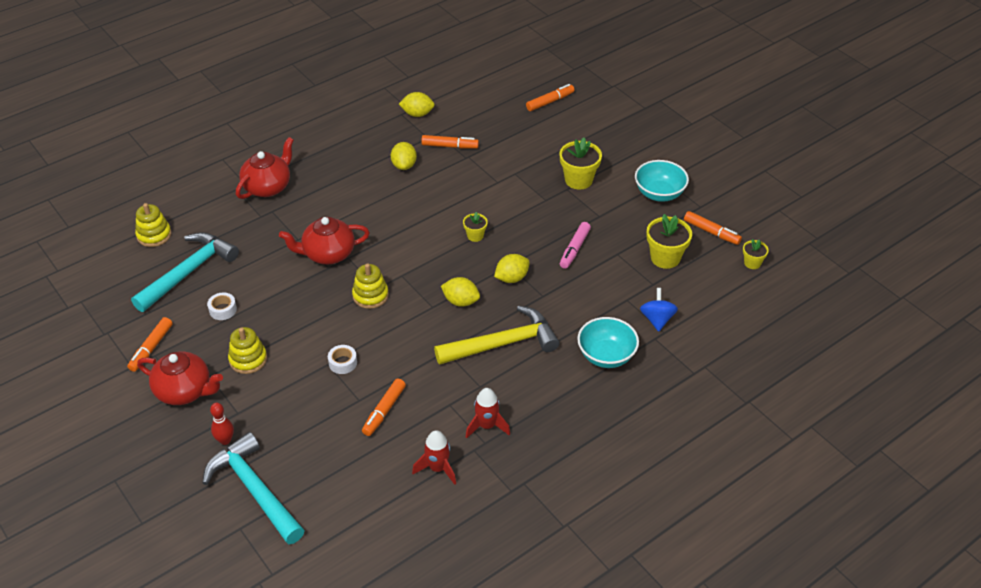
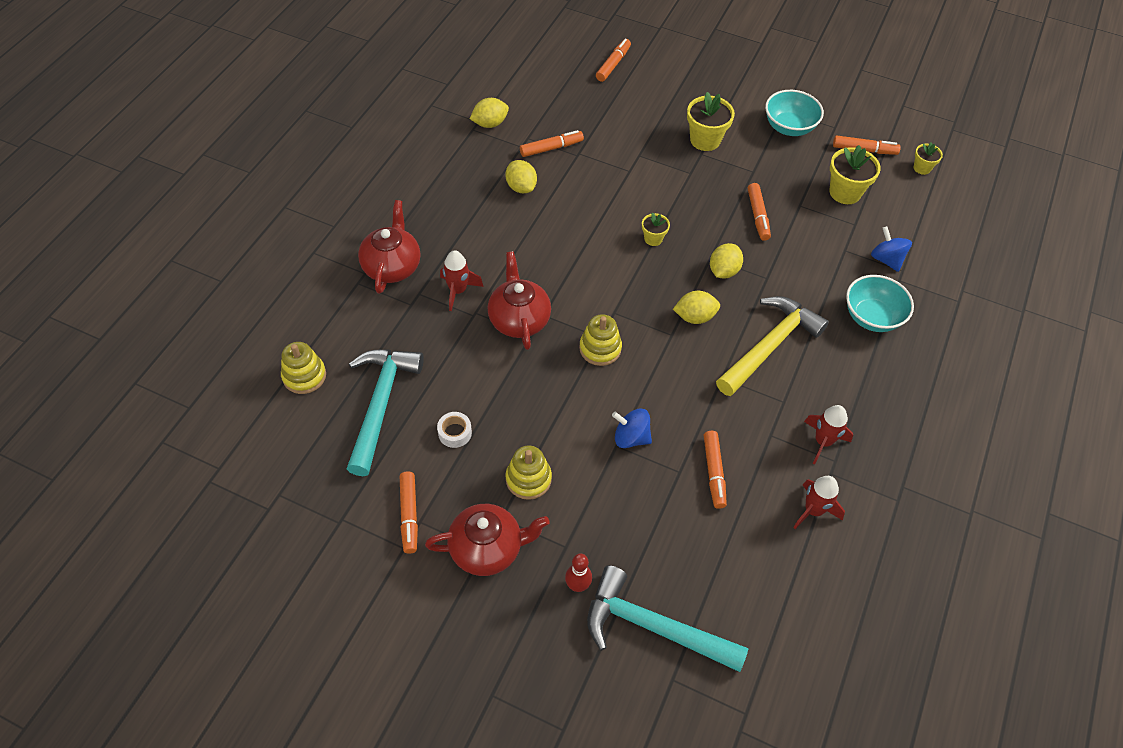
camera: 30 degrees left, 10 degrees up
(300, 219) = (458, 291): none -> red rocket
(328, 254) = (519, 319): red teapot -> red teapot turned 120 degrees clockwise
(343, 363) = (631, 437): white tape -> blue spinning top
(574, 249) = (758, 216): pink marker -> orange marker

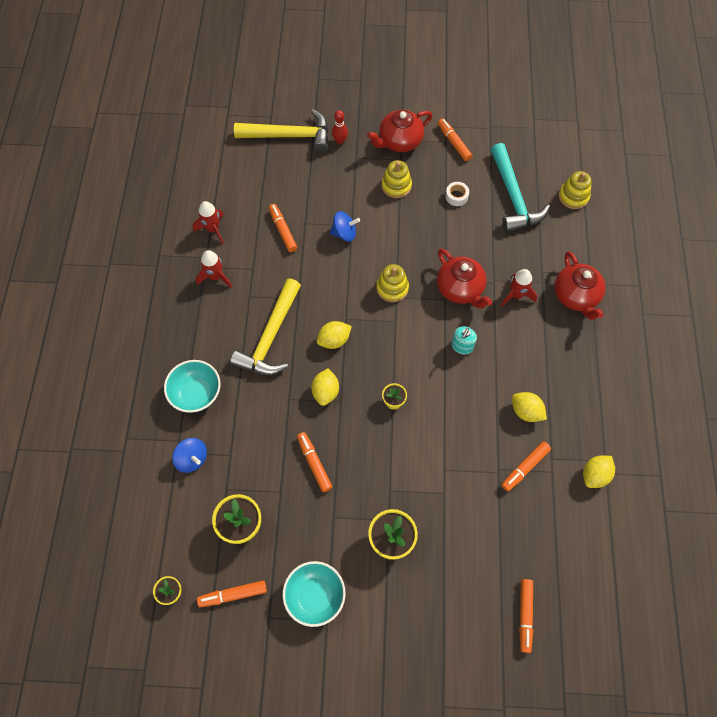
camera: 160 degrees right, 10 degrees up
(552, 262) = (462, 346): none -> turquoise soap dispenser
(653, 627) = (289, 136): turquoise hammer -> yellow hammer

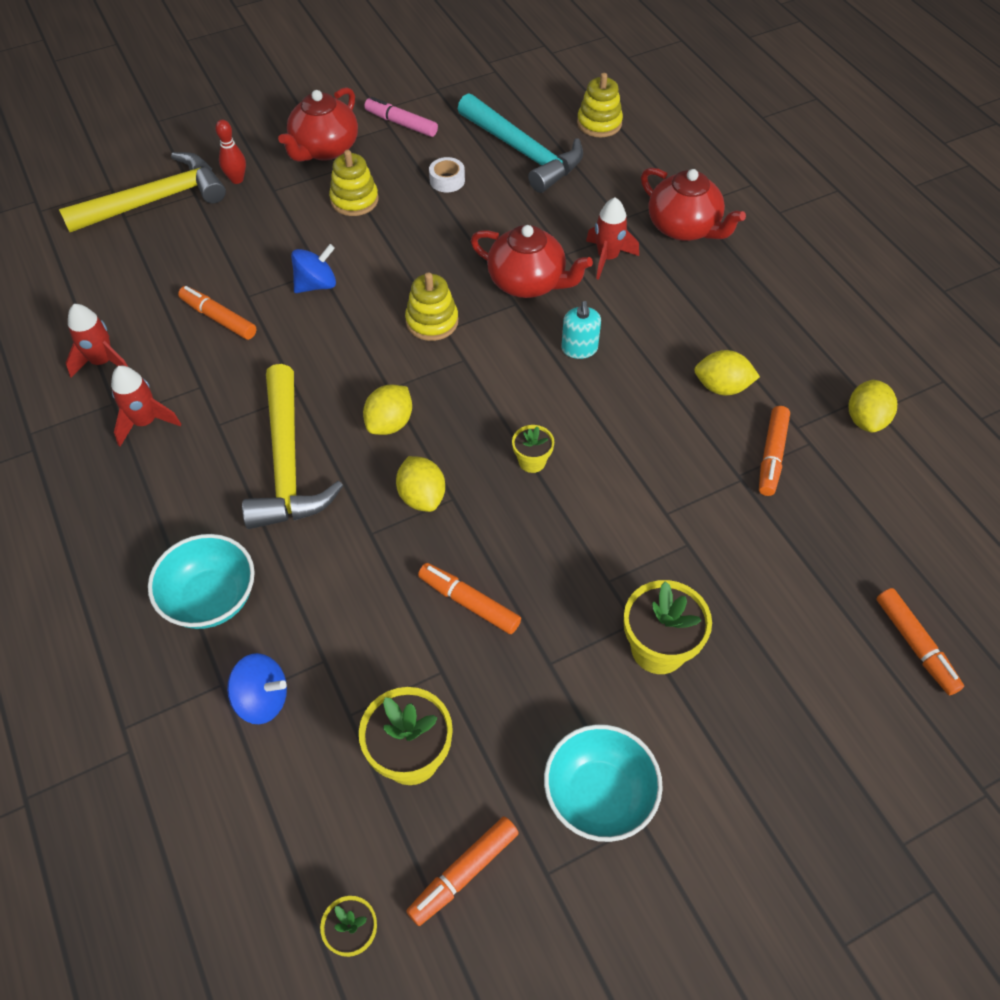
camera: 30 degrees left, 10 degrees down
(454, 143) = (401, 123): orange marker -> pink marker

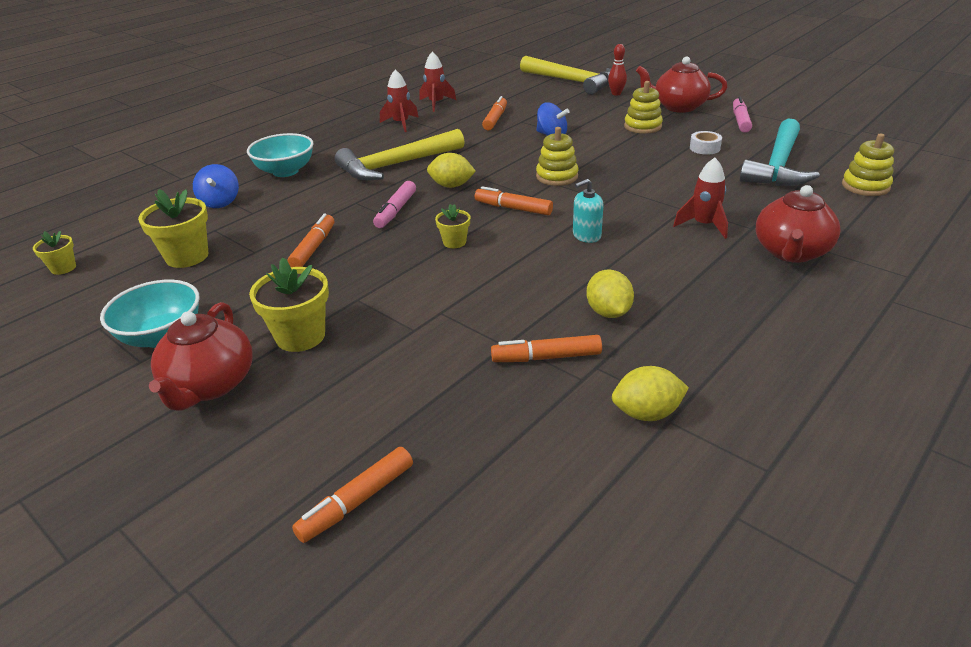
camera: 70 degrees right, 20 degrees down
(422, 496) = (395, 211): yellow lemon -> pink marker
(463, 873) = (101, 295): orange marker -> orange marker (513, 208)
(528, 282) = (635, 200): red teapot -> red teapot (210, 385)

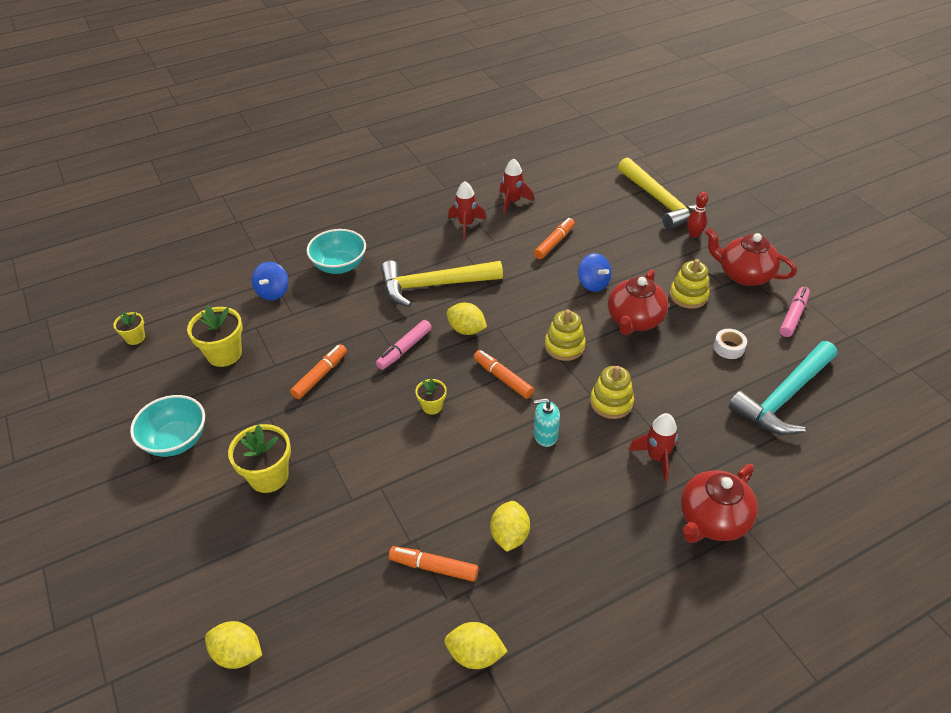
camera: 20 degrees right, 10 degrees up
(210, 385) = (189, 505): red teapot -> red teapot (634, 320)
(357, 501) = (238, 654): orange marker -> yellow lemon
(865, 186) = (850, 455): yellow stacking toy -> yellow stacking toy (611, 402)

